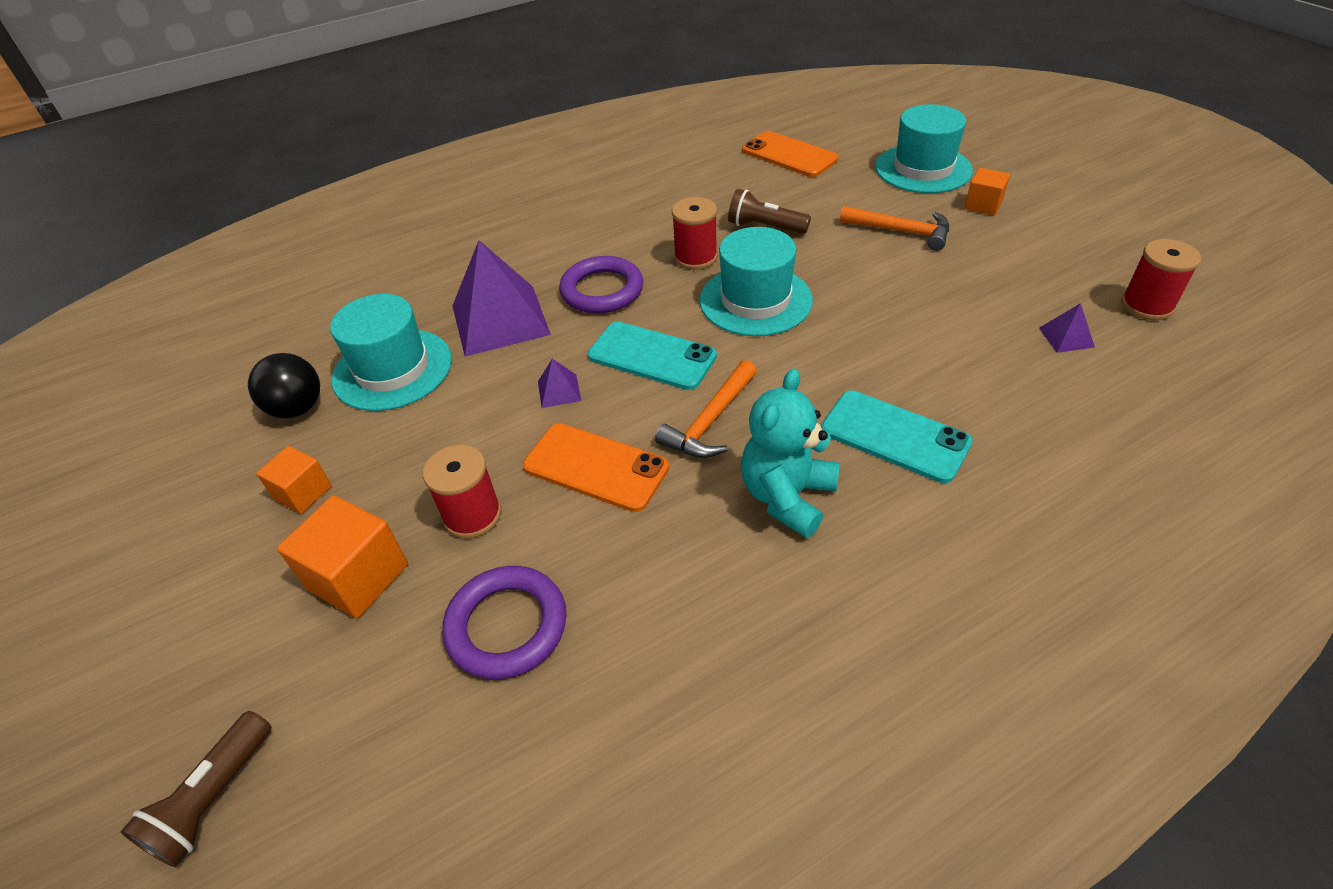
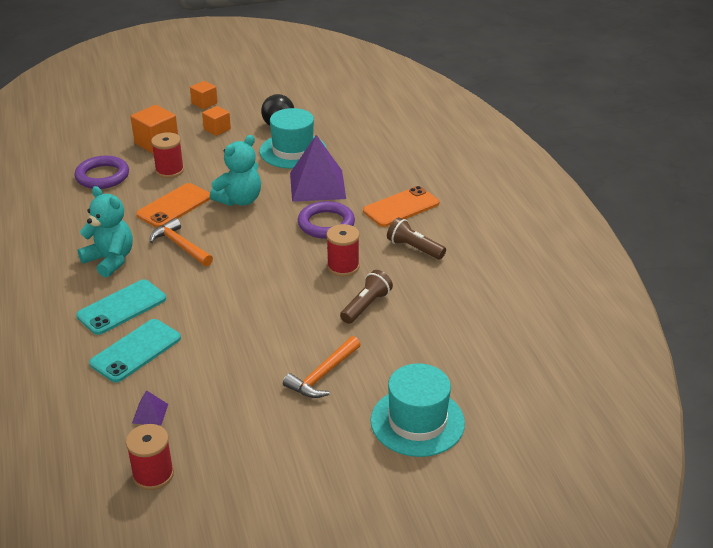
camera: 100 degrees right, 10 degrees down
(213, 798) = (83, 119): brown flashlight -> brown flashlight (414, 248)
(559, 391) = (239, 200): purple pyramid -> turquoise teddy bear
(652, 356) = (248, 234): turquoise phone -> turquoise phone (136, 351)
(755, 300) = (278, 283): turquoise hat -> none
(789, 155) = (477, 345): orange phone -> orange phone (401, 207)
(983, 205) = (337, 438): orange cube -> orange cube (204, 103)

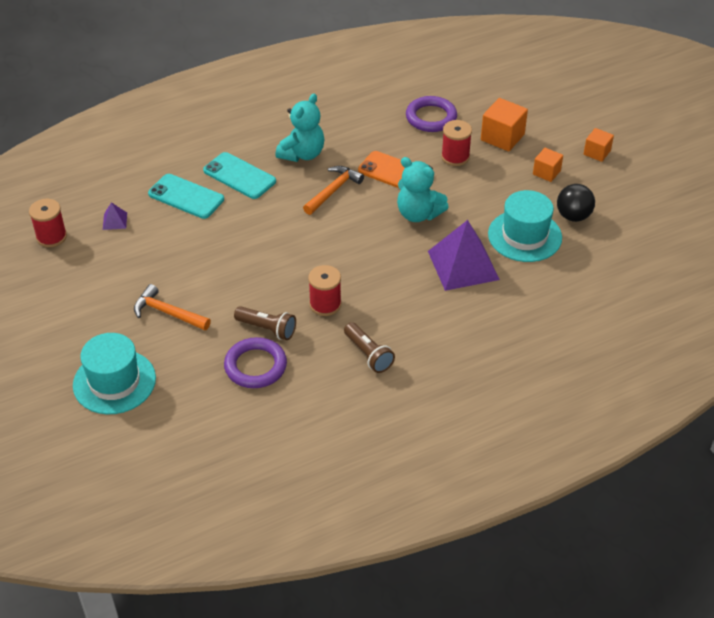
camera: 80 degrees right, 10 degrees up
(326, 224) = (394, 282): purple ring -> purple ring (255, 366)
(401, 207) = (441, 336): orange phone -> none
(414, 248) = (368, 354): brown flashlight -> brown flashlight turned 120 degrees clockwise

